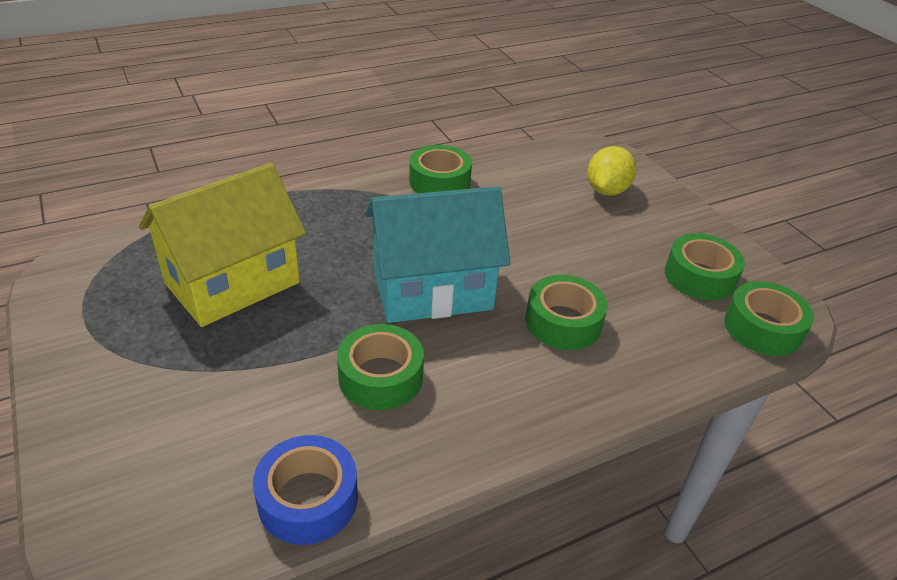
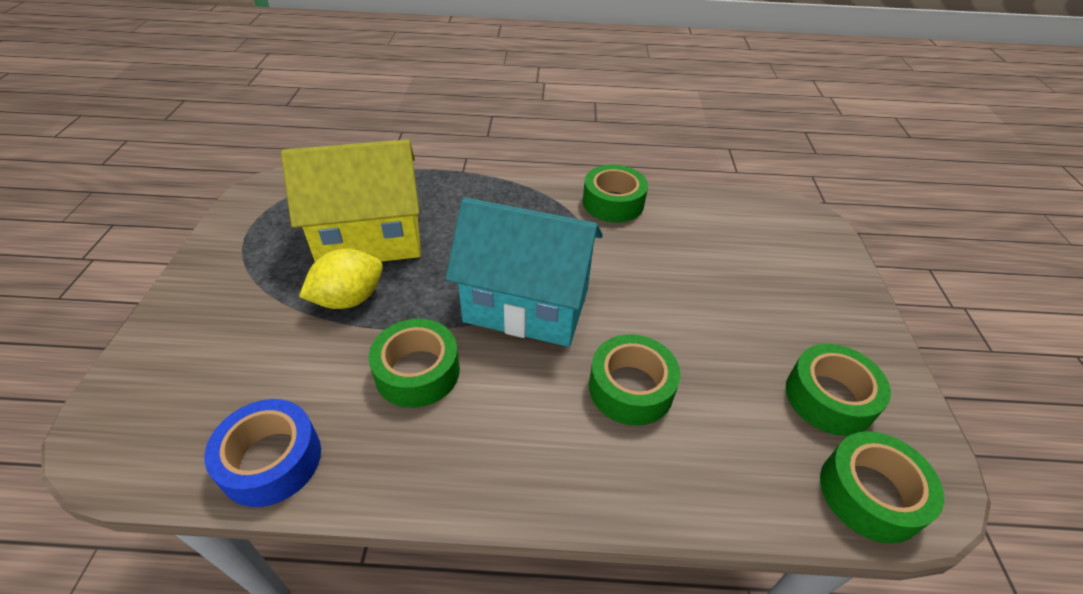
camera: 30 degrees right, 5 degrees up
(606, 190) = (783, 263): yellow lemon -> yellow lemon (349, 299)

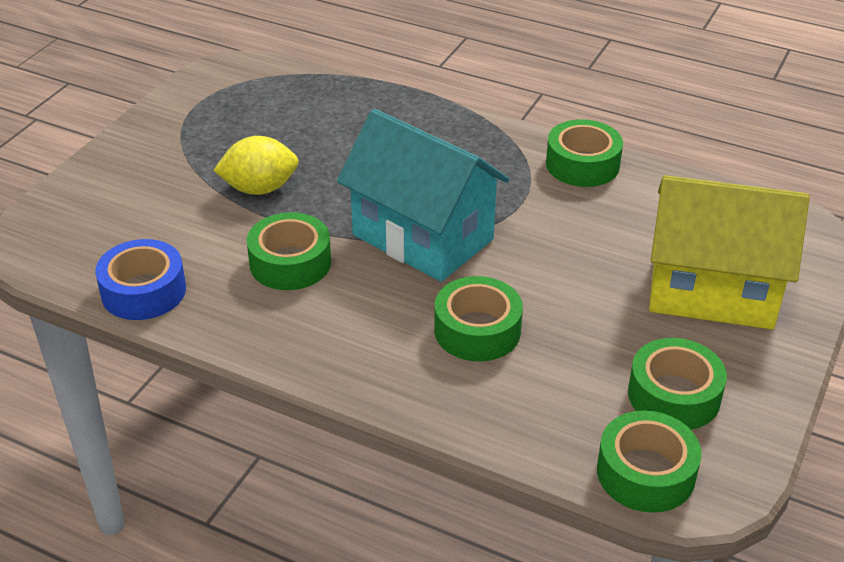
camera: 25 degrees right, 5 degrees down
(370, 239) = (304, 140): yellow house -> yellow house (712, 291)

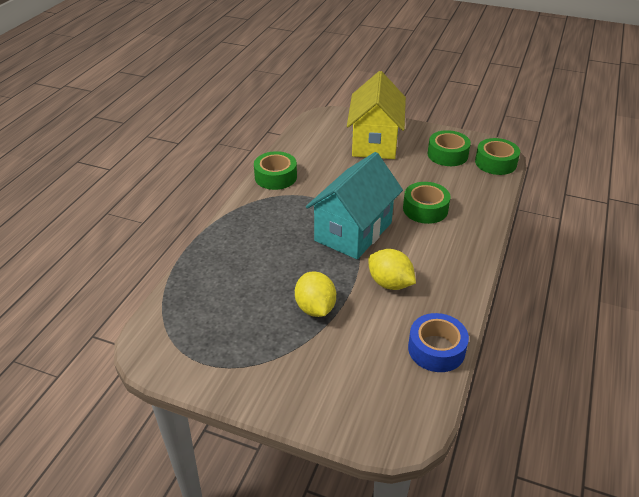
camera: 95 degrees left, 0 degrees up
(290, 263) = (390, 283): green tape -> yellow lemon

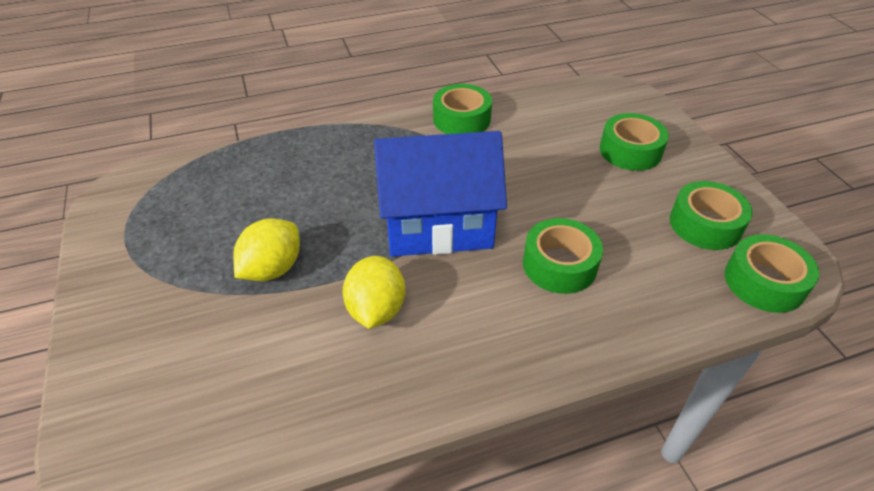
camera: 50 degrees right, 5 degrees up
(353, 232) = (438, 226): turquoise house -> blue house
(374, 142) = (630, 151): yellow house -> green tape
(436, 349) = (290, 426): blue tape -> none

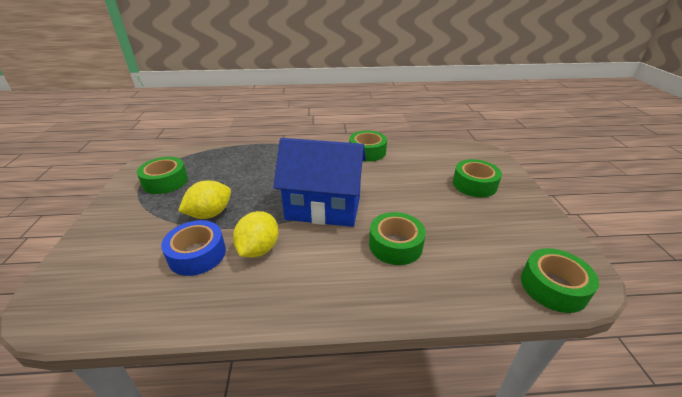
camera: 15 degrees right, 10 degrees down
(290, 337) = (197, 254): none -> blue tape
(705, 224) = (516, 238): green tape -> green tape (165, 181)

